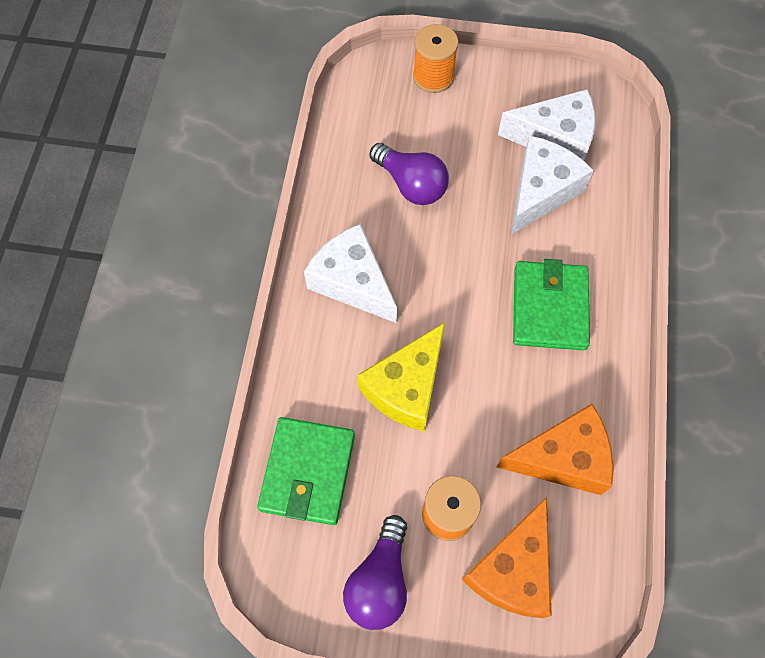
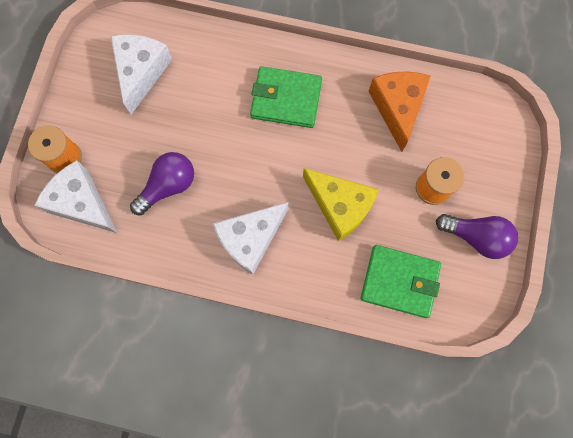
camera: 85 degrees left, 10 degrees up
(512, 569) = (470, 151): orange cheese -> none
(541, 191) = (188, 90): white cheese -> white cheese (82, 203)

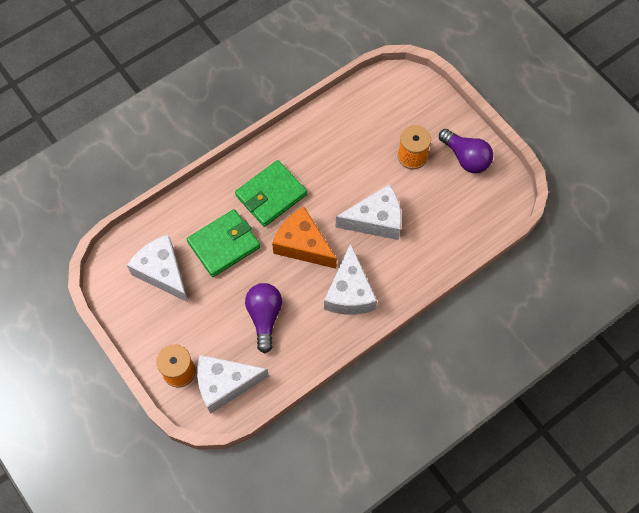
camera: 50 degrees left, 10 degrees down
(340, 206) = (376, 220): yellow cheese -> white cheese
(397, 108) = (340, 134): orange cheese -> orange cheese (302, 245)
(399, 281) = (456, 224): green wallet -> green wallet (224, 244)
(476, 237) = (466, 158): purple light bulb -> purple light bulb turned 75 degrees clockwise

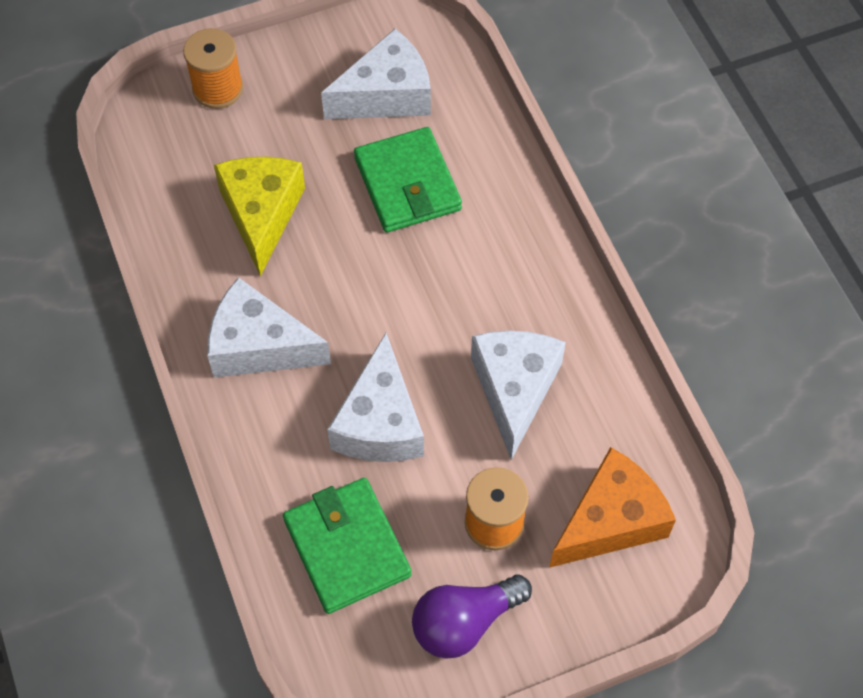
camera: 105 degrees right, 5 degrees down
(225, 384) = (174, 141): white cheese -> white cheese (515, 389)
(264, 317) = (261, 214): purple light bulb -> yellow cheese
(271, 195) = (479, 270): green wallet -> green wallet (347, 547)
(302, 245) = (370, 296): orange cheese -> orange cheese (611, 521)

